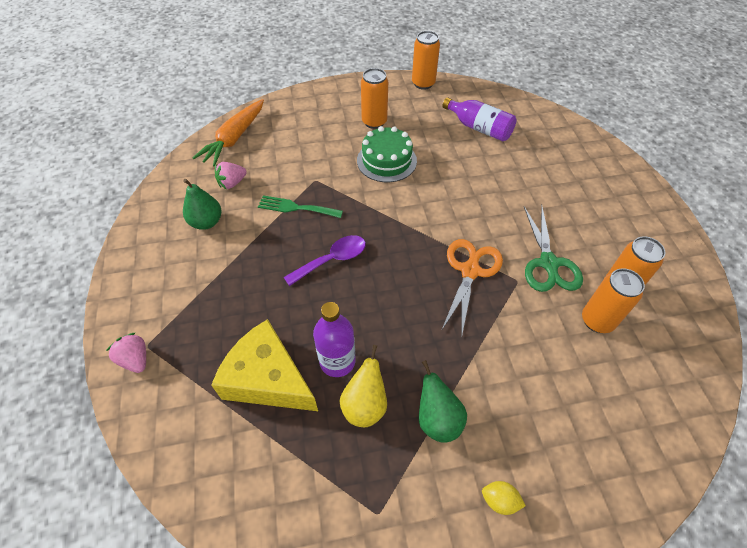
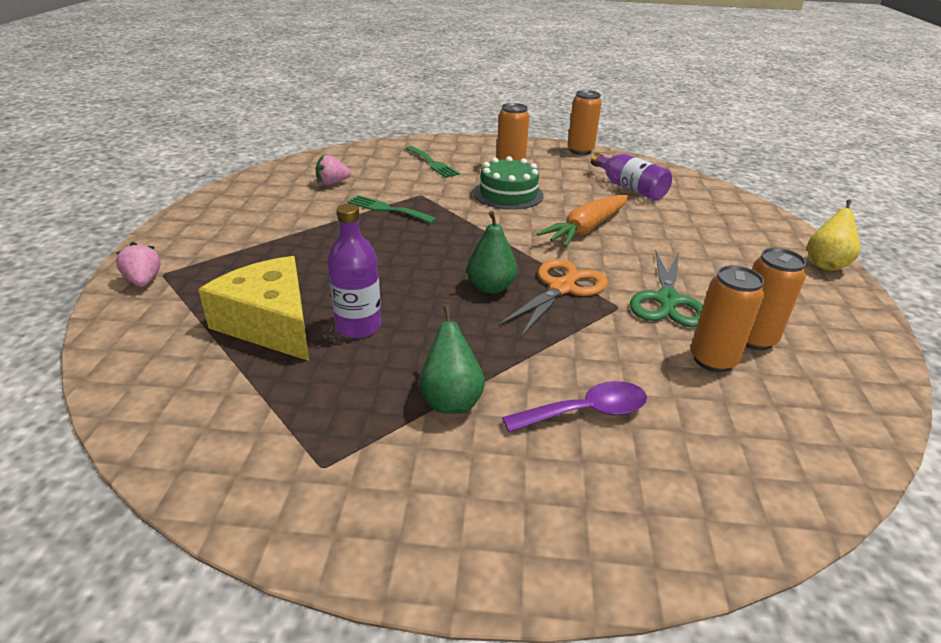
camera: 15 degrees right, 20 degrees down
(206, 222) = (288, 203): green pear -> green pear (490, 287)
(234, 138) = (355, 156): orange carrot -> orange carrot (586, 229)
(306, 132) = (432, 163): none -> green fork
(332, 260) = (403, 251): purple spoon -> purple spoon (586, 412)
(365, 405) = (367, 368): yellow pear -> yellow pear (825, 264)
(499, 500) = (492, 495): yellow lemon -> none

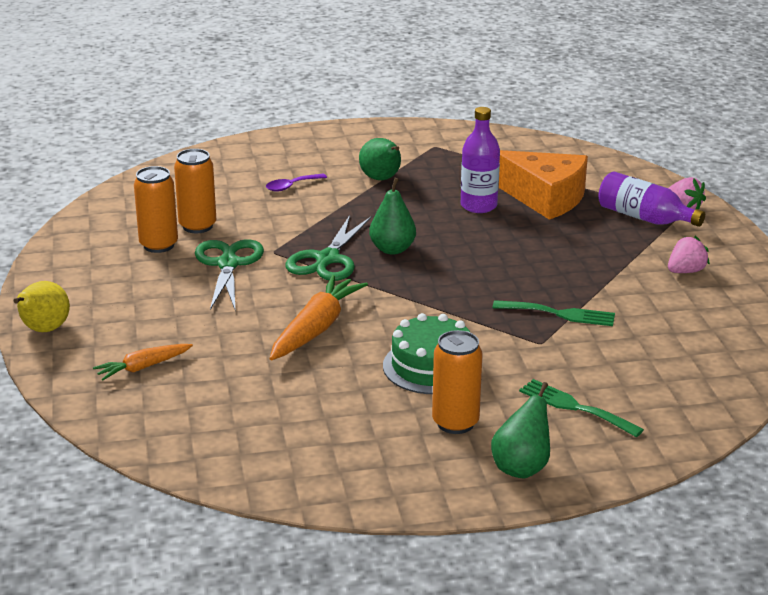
camera: 165 degrees right, 5 degrees down
(270, 323) = (545, 197): yellow cheese -> orange cheese
(332, 183) = (667, 340): pink strawberry -> pink strawberry (685, 271)
(486, 147) = (521, 468): none -> green pear
(561, 288) = (327, 259): orange scissors -> green scissors
(580, 151) = (356, 495): orange can -> none
(586, 412) = (291, 186): purple spoon -> purple spoon, size x0.66
(629, 188) = (265, 412): purple bottle -> purple bottle (644, 218)
(723, 224) = (143, 367): none -> orange carrot

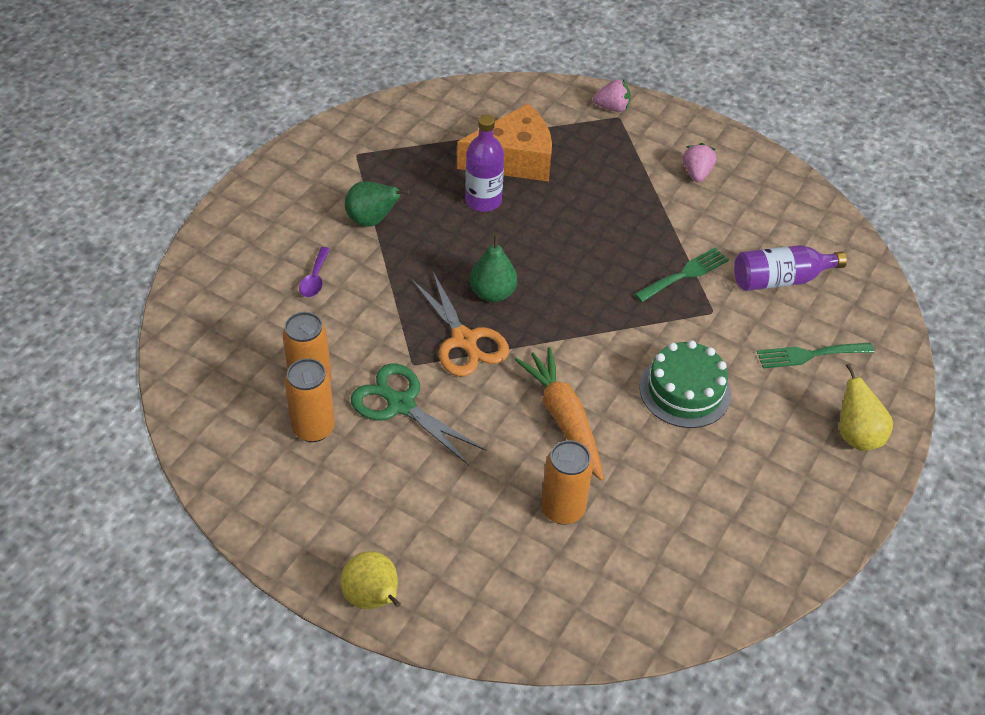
camera: 50 degrees left, 20 degrees up
(143, 367) = (509, 566): orange carrot -> none
(327, 259) = (464, 340): green scissors -> orange scissors
(455, 423) = (770, 430): orange can -> orange can (562, 509)
(521, 468) = (856, 435): green pear -> yellow pear
(644, 218) = (603, 136): purple bottle -> purple bottle (780, 280)

